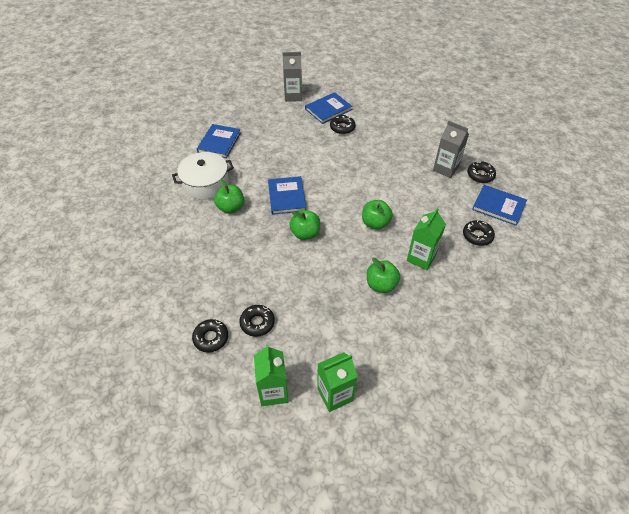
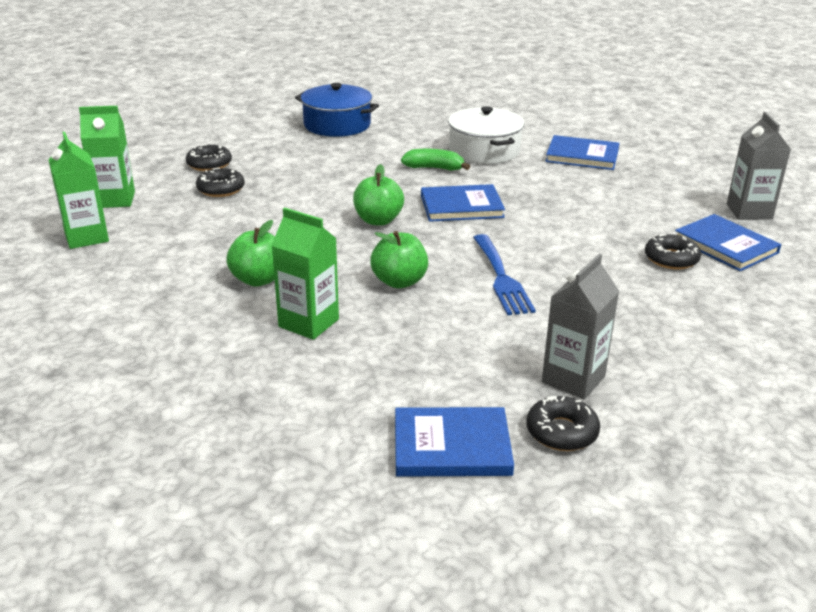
camera: 90 degrees right, 20 degrees down
(143, 262) = (337, 125): none -> blue pot
(231, 208) = (434, 168): green apple -> green banana
(366, 185) = (501, 278): none -> blue fork
(477, 236) = (358, 399): black donut -> none
(498, 206) = (451, 446): blue book -> blue book turned 60 degrees clockwise

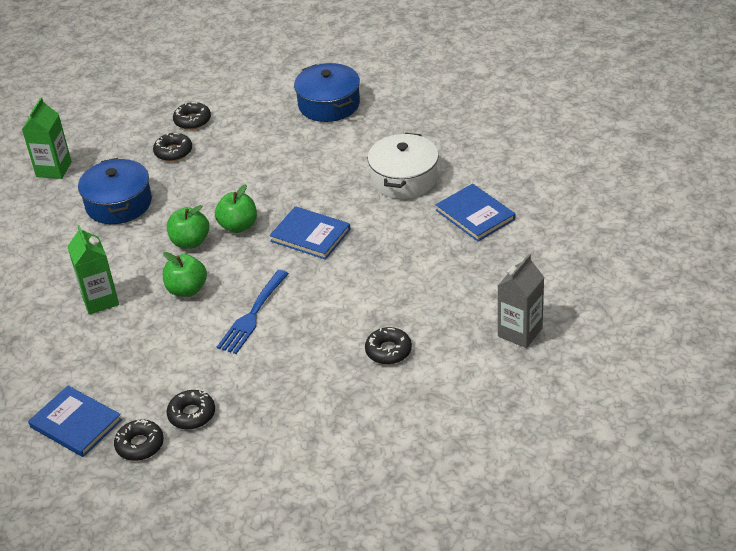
camera: 40 degrees right, 10 degrees up
(115, 200) = (101, 137): green carton -> none
(213, 241) = (118, 204): none -> blue pot
(258, 280) = (110, 251): green apple -> green apple (190, 242)
(434, 168) = (341, 185): green banana -> none
(573, 379) = (192, 414): grey carton -> black donut
(725, 246) = (447, 357): blue book -> none

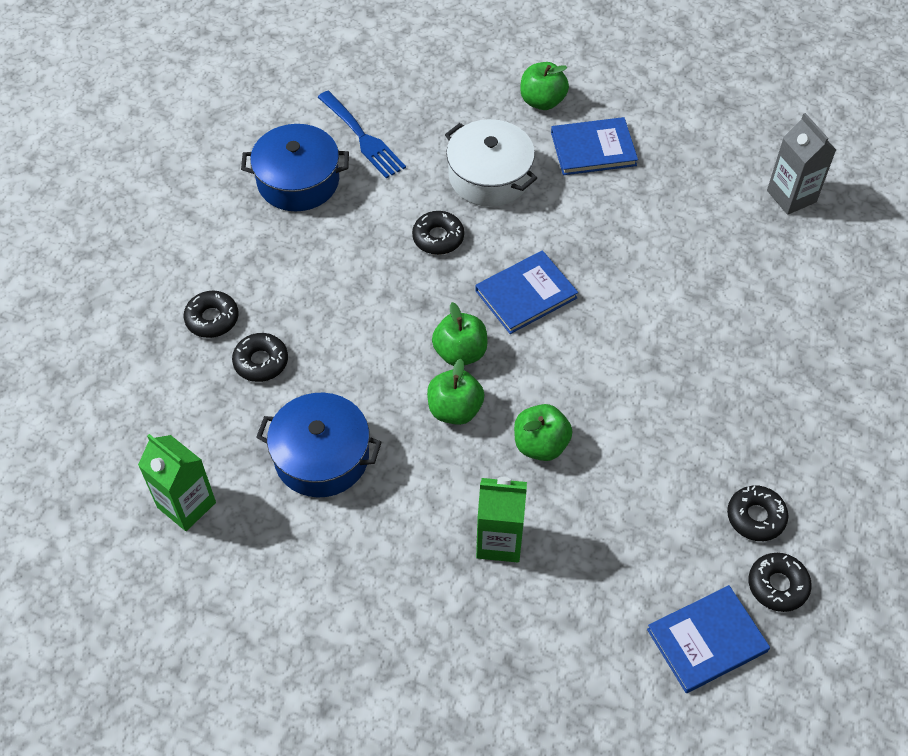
camera: 65 degrees left, 15 degrees up
(252, 315) = (627, 399): blue fork -> blue fork (363, 137)
(388, 351) = (756, 306): black donut -> black donut (438, 237)
(500, 174) = (542, 101): none -> green apple

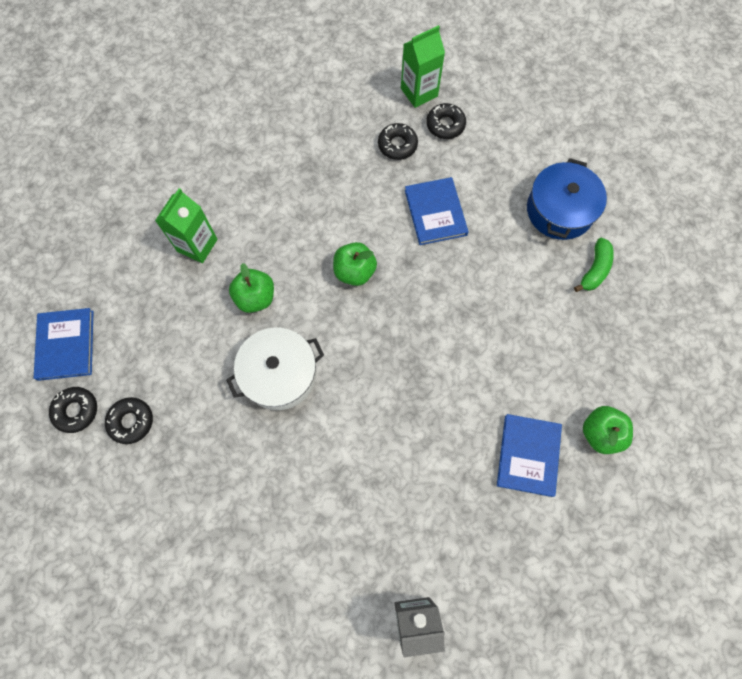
camera: 110 degrees right, 15 degrees up
(186, 505) = (306, 81): green carton -> green carton (419, 92)
(321, 457) = (307, 161): blue pot -> none
(363, 137) = (594, 269): blue fork -> green banana
(438, 237) = (469, 292): black donut -> none
(455, 409) = (308, 252): green apple -> none
(489, 176) = (522, 354): white pot -> white pot (279, 374)
(526, 294) = (390, 337): blue book -> blue book (435, 212)

